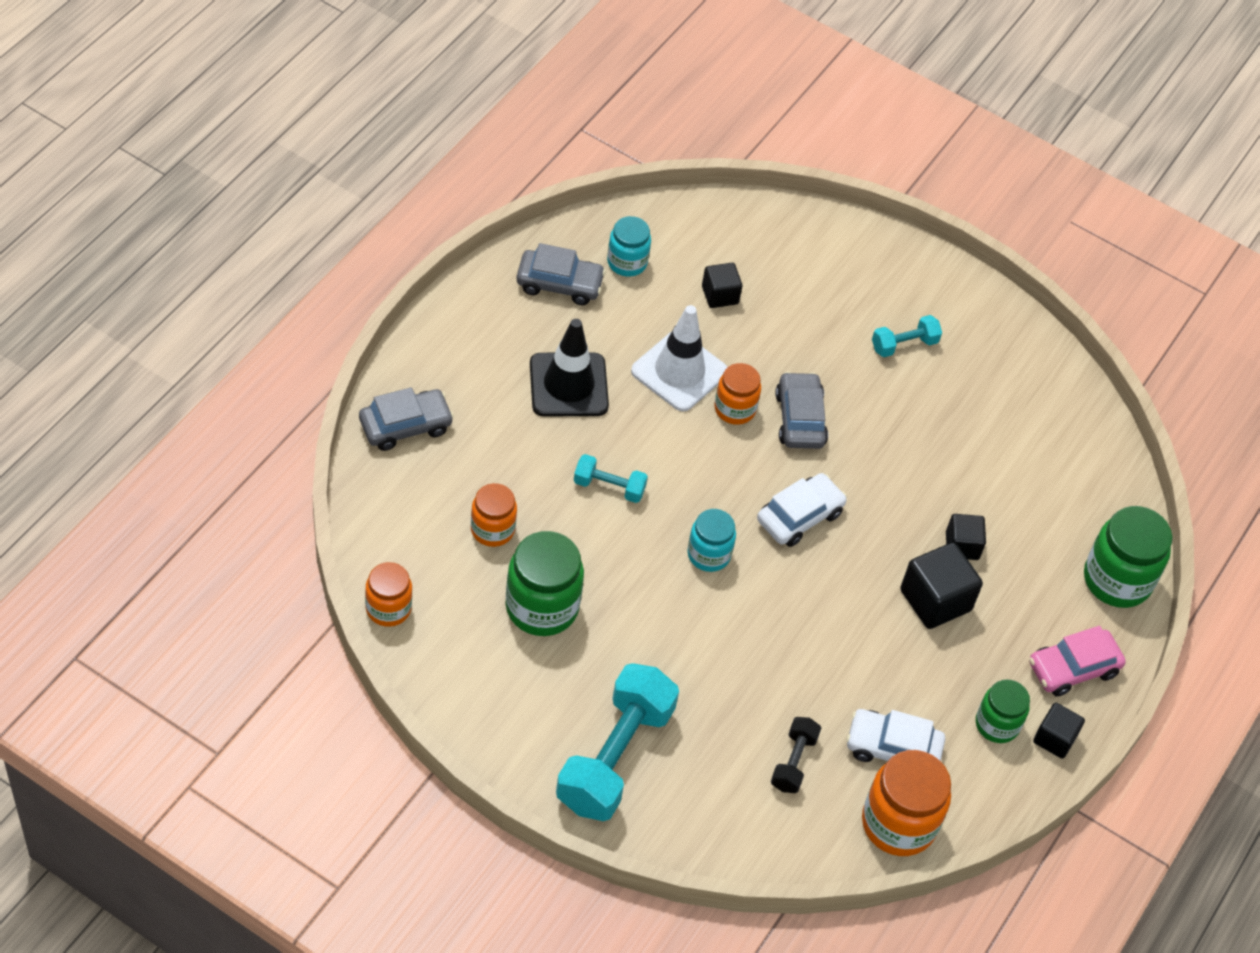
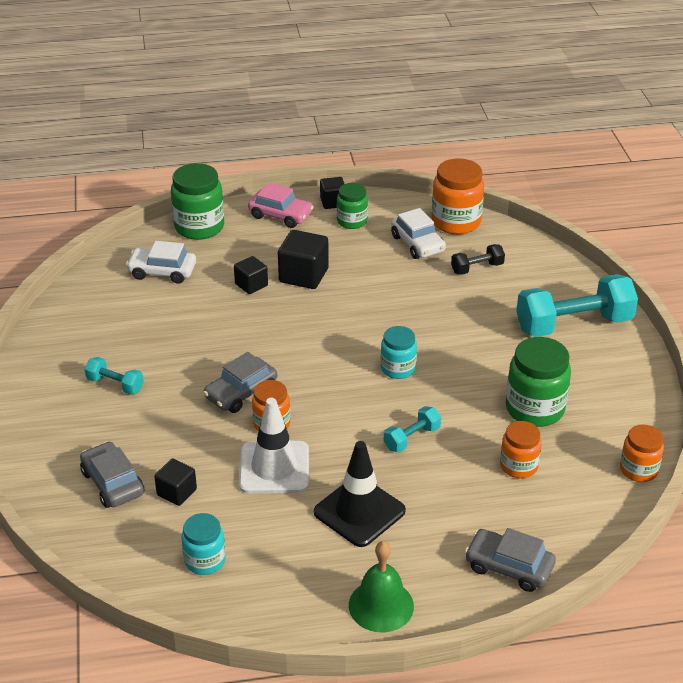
camera: 125 degrees left, 15 degrees down
(465, 324) = (381, 605): none -> green bell
(559, 284) = (274, 582): grey car -> grey car (113, 483)
(609, 487) = (412, 438): turquoise dumbbell -> turquoise dumbbell turned 75 degrees clockwise
(799, 517) = (318, 351): white car -> white car (162, 272)

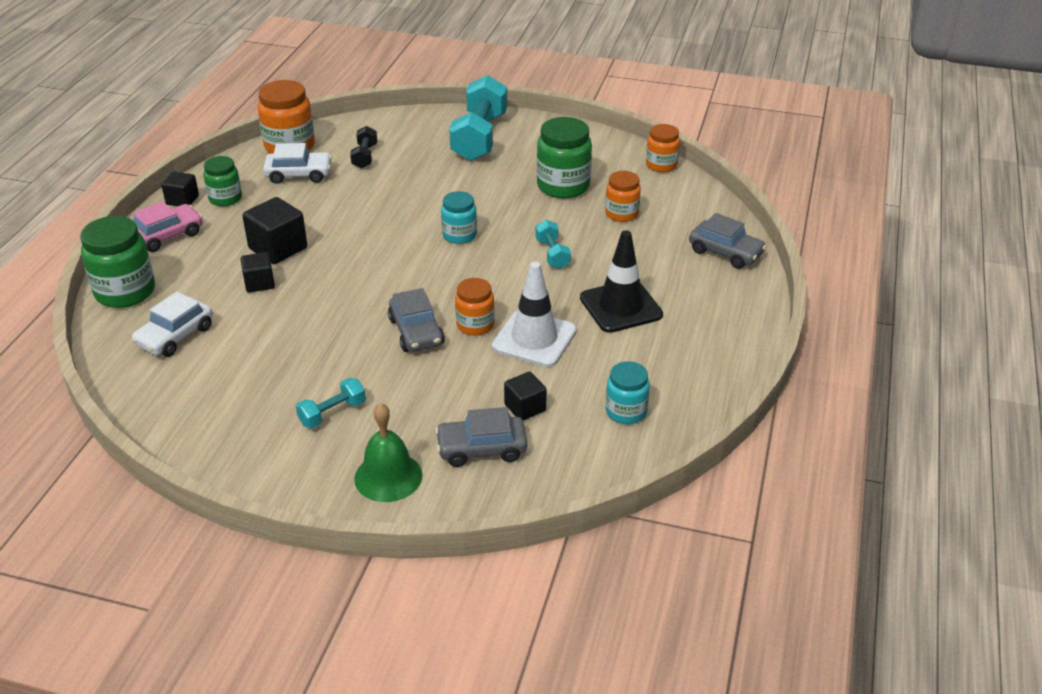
camera: 65 degrees left, 0 degrees up
(381, 605) = (732, 326): green bell -> green bell (388, 476)
(509, 567) = (725, 252): grey car -> grey car turned 105 degrees counterclockwise

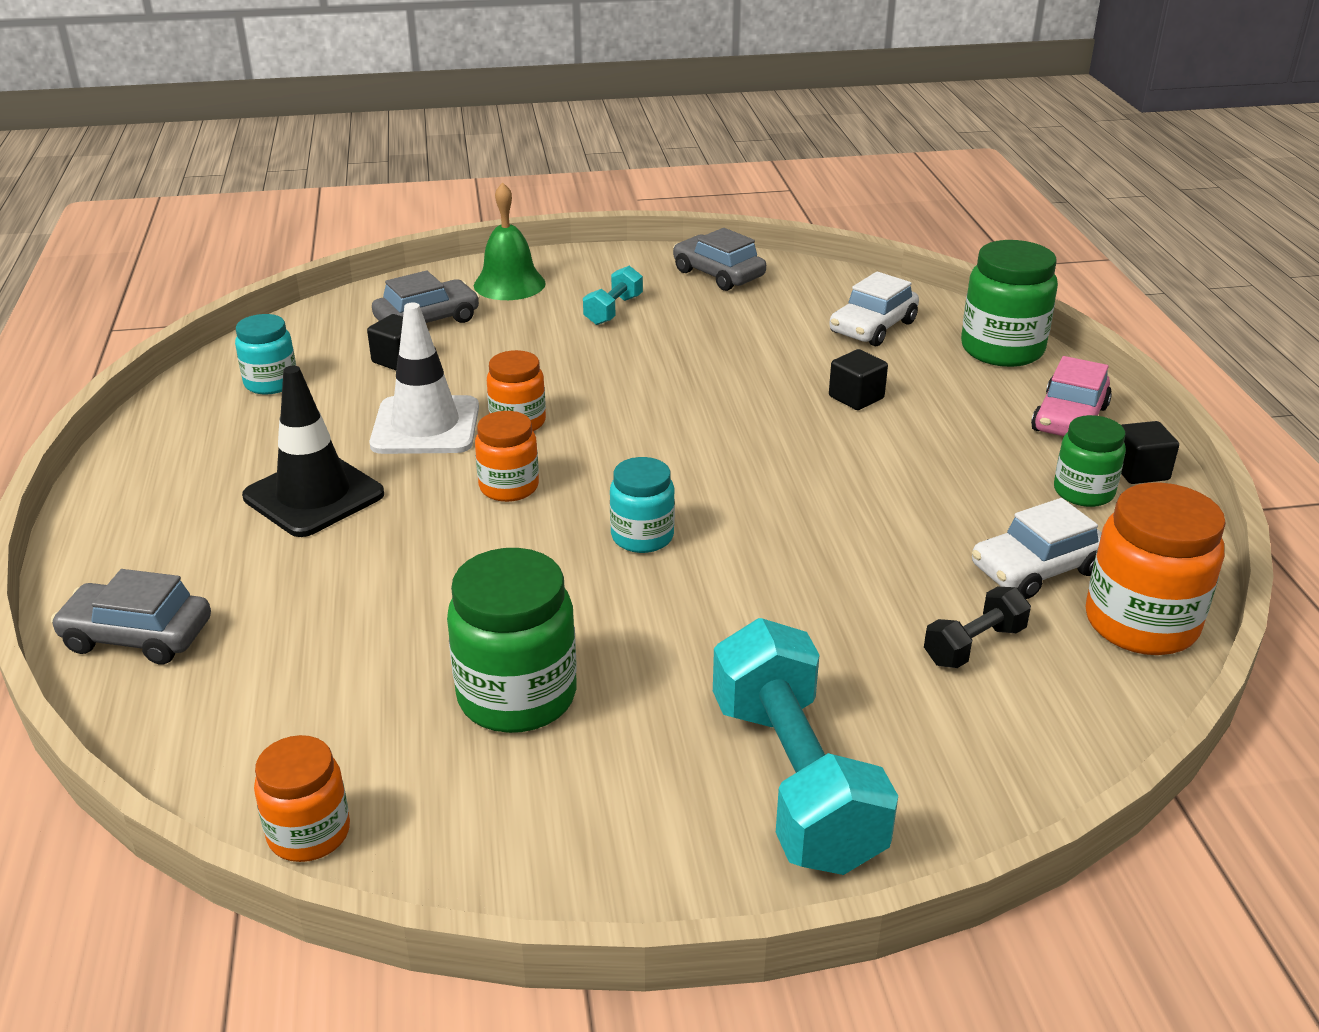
camera: 155 degrees right, 5 degrees down
(175, 336) = (872, 327): white car -> white car turned 150 degrees counterclockwise
(278, 248) = (894, 443): black cube -> none
(365, 156) = (974, 645): black dumbbell -> black dumbbell turned 75 degrees clockwise
(416, 332) = (590, 397): grey car -> grey car (718, 274)
(552, 254) = (462, 547): turquoise dumbbell -> none
(621, 214) = (365, 663): orange jar -> orange jar (509, 487)

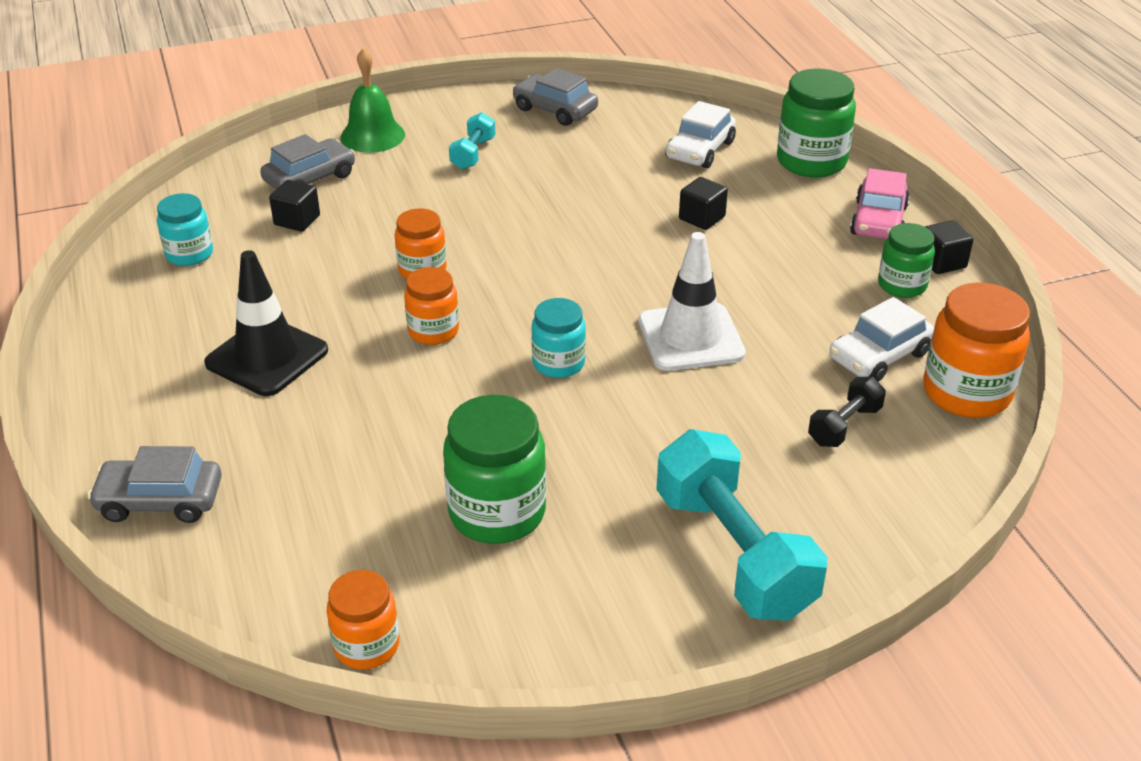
camera: 10 degrees left, 5 degrees up
(425, 426) = (343, 282): white traffic cone -> white traffic cone (690, 337)

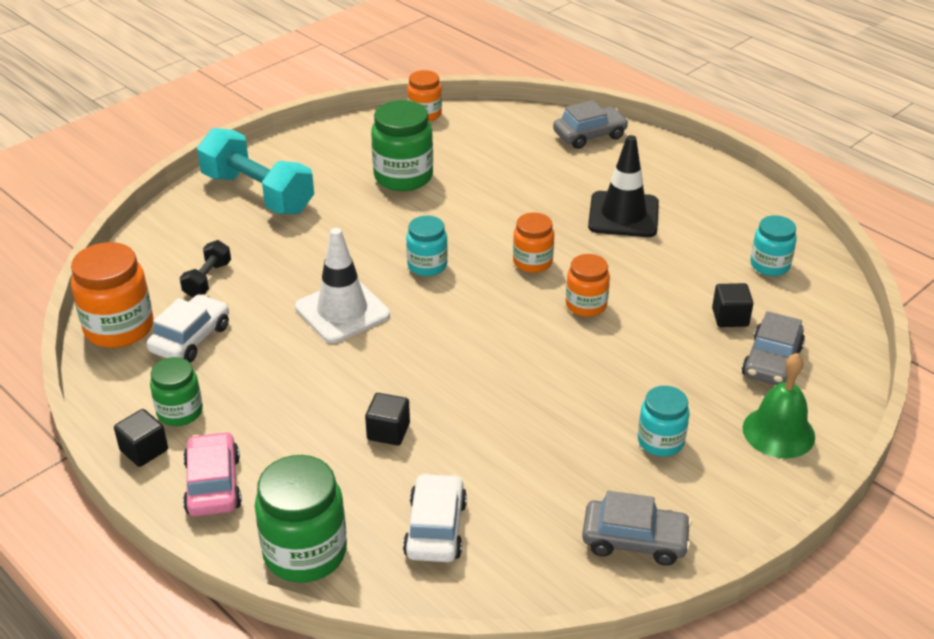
camera: 155 degrees right, 0 degrees up
(473, 154) = (660, 441): turquoise dumbbell -> turquoise jar

